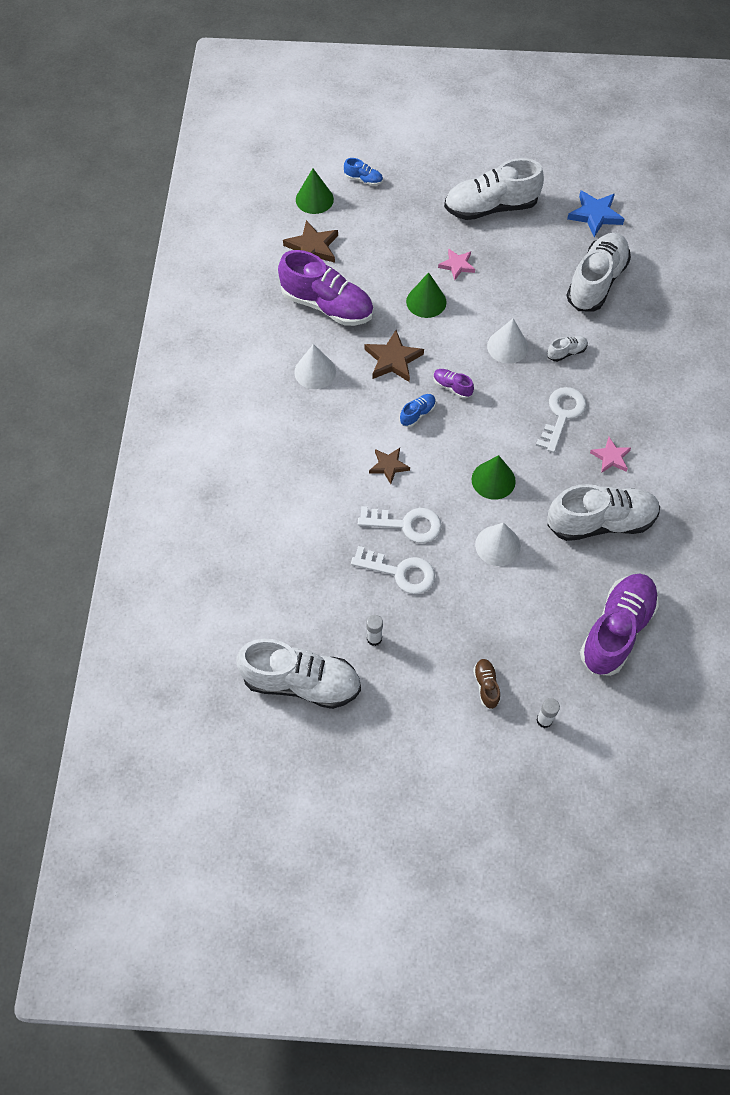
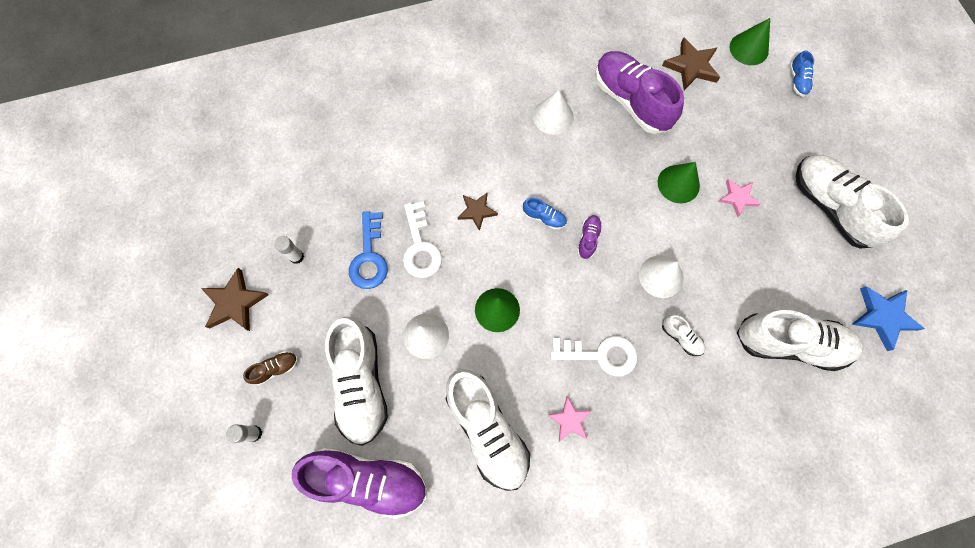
camera: 70 degrees right, 10 degrees up
(301, 682) = (240, 212): white shoe -> white shoe (361, 383)
(327, 305) = (631, 101): purple shoe -> purple shoe turned 135 degrees clockwise
(393, 359) = (596, 176): brown star -> brown star (235, 302)
(400, 572) = (369, 257): white key -> blue key

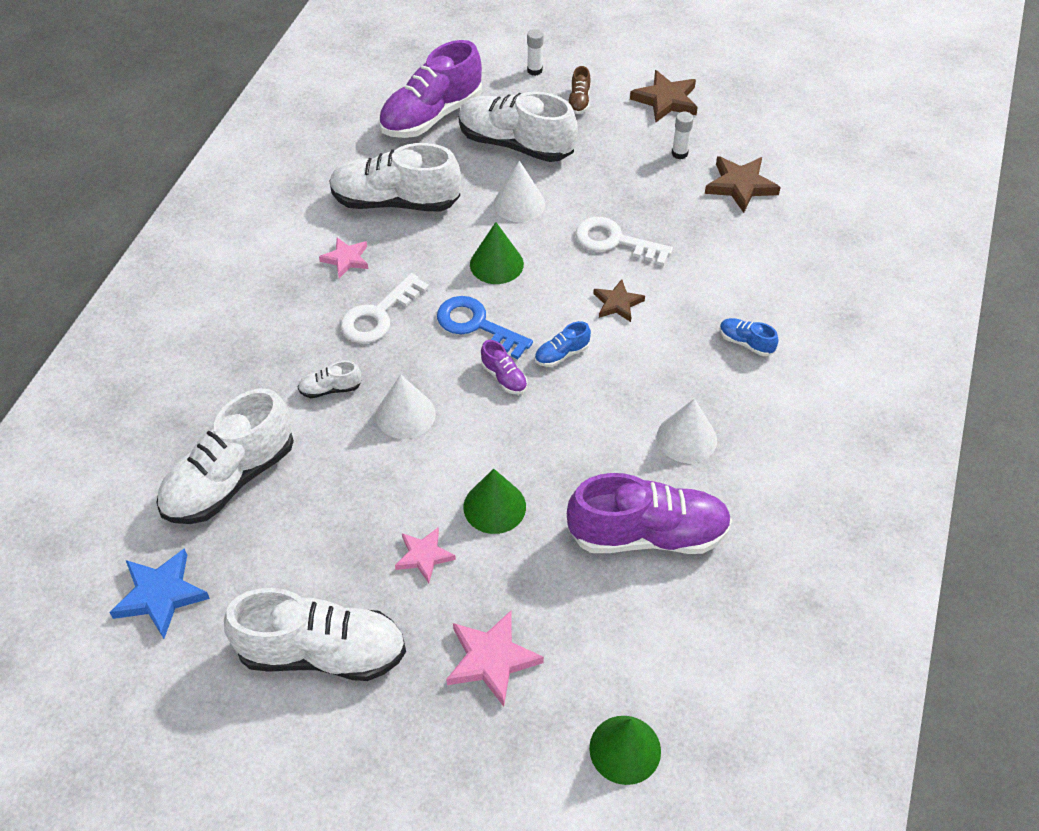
camera: 125 degrees right, 20 degrees down
(369, 257) = (636, 201): blue key -> blue key (476, 325)
(691, 67) = (649, 646): brown star -> brown star (740, 186)
(760, 128) = (492, 659): none -> pink star
(797, 81) = (523, 773): blue shoe -> blue shoe (746, 343)

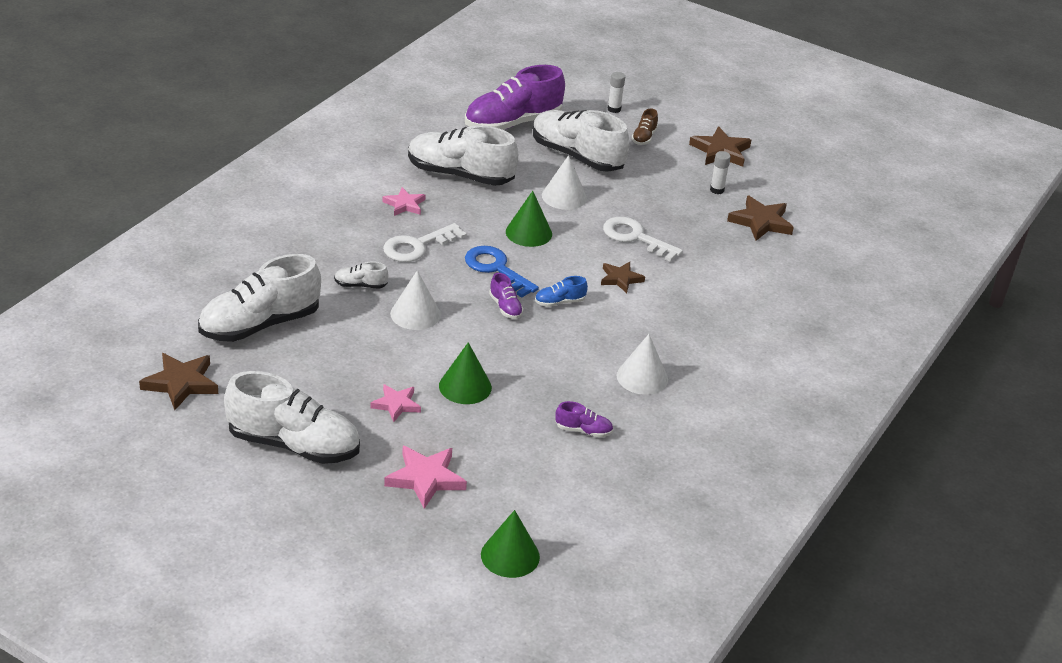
camera: 10 degrees right, 15 degrees down
(160, 595) = (181, 383): blue star -> brown star
(647, 534) = (583, 430): purple shoe -> purple shoe, size x0.43
(746, 343) = (719, 327): blue shoe -> none

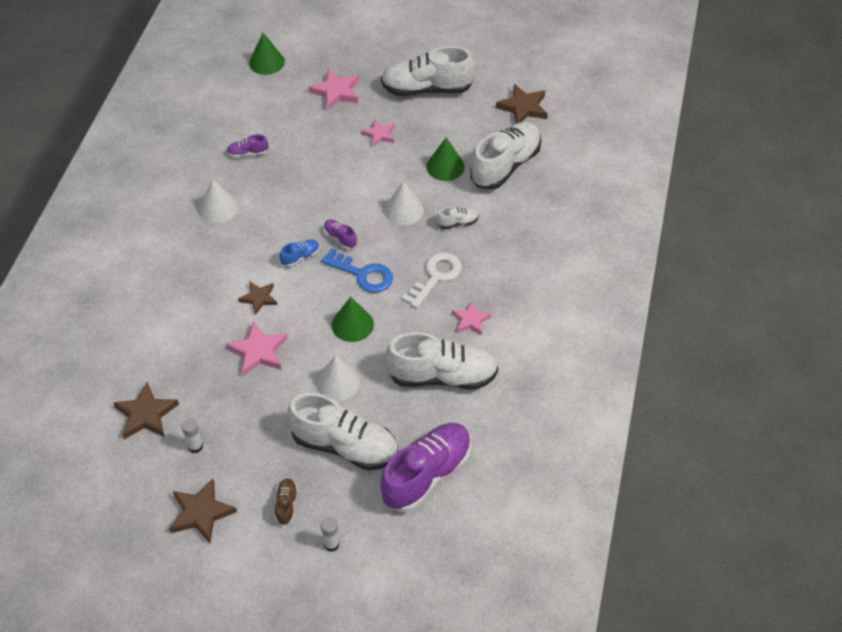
camera: 165 degrees right, 15 degrees up
(465, 386) = (340, 161): green cone -> green cone (445, 166)
(635, 238) = (258, 351): white key -> pink star

